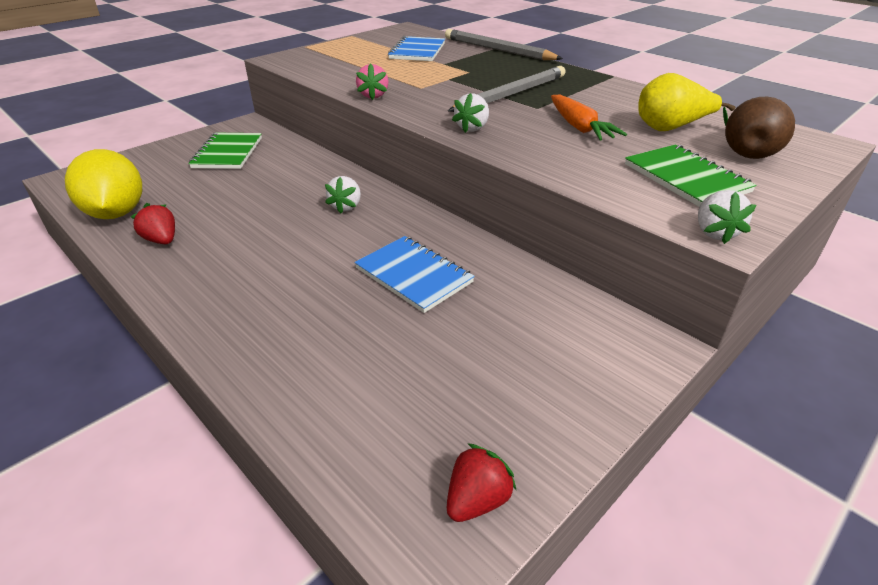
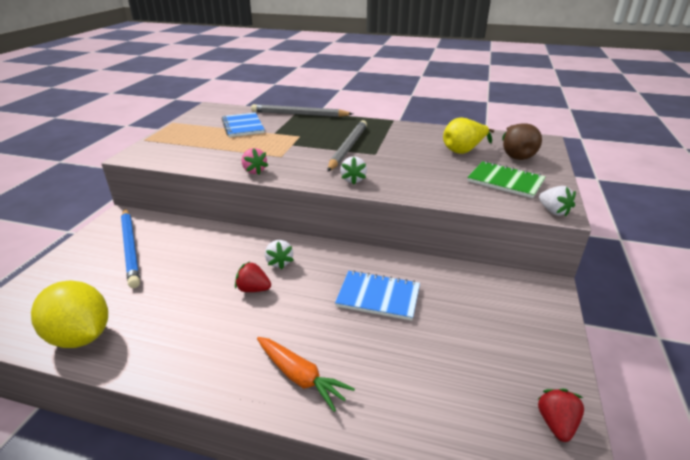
camera: 30 degrees left, 5 degrees down
(162, 240) = (154, 344): red strawberry -> red strawberry (253, 289)
(228, 153) = (130, 248): green notebook -> blue pencil
(579, 127) = (415, 162): orange carrot -> orange carrot (300, 377)

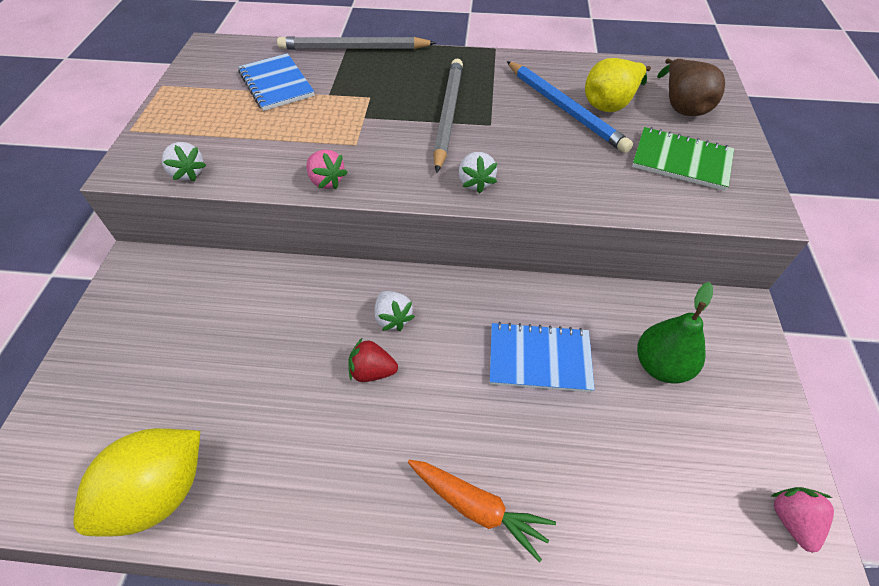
camera: 10 degrees left, 20 degrees up
(81, 336) = (159, 493): yellow lemon -> yellow lemon turned 75 degrees counterclockwise
(130, 248) = (172, 322): blue pencil -> blue pencil (564, 108)
(472, 312) = (661, 366): none -> green pear
(553, 211) = (756, 212): white strawberry -> white strawberry (188, 173)
(556, 423) = (792, 520): red strawberry -> pink strawberry

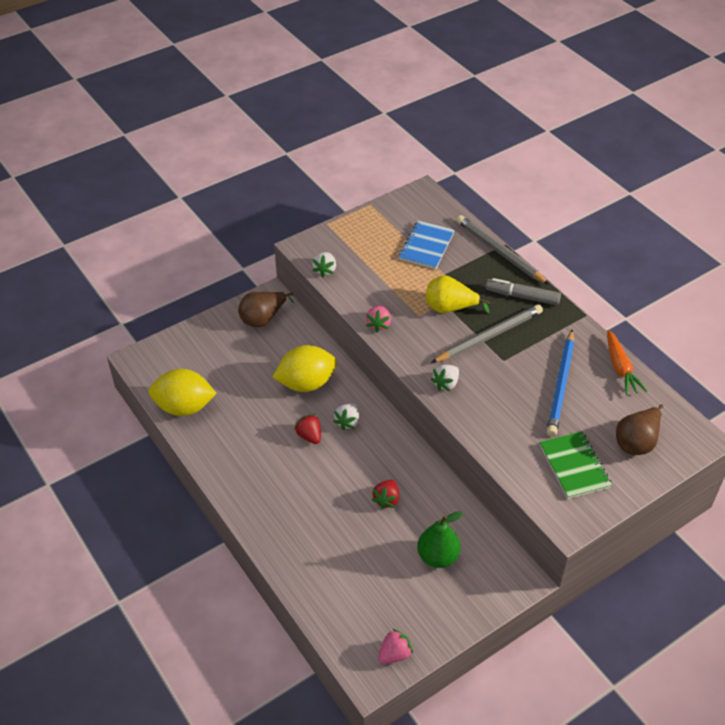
camera: 50 degrees right, 5 degrees down
(151, 293) = (263, 318): none -> brown pear
(294, 319) = (306, 383): none -> yellow lemon
(425, 67) = (522, 296): none -> grey marker
(477, 507) = (282, 522): orange carrot -> orange carrot (620, 368)
(539, 359) = (386, 499): blue notebook -> red strawberry
(610, 104) = (594, 404): yellow pear -> yellow pear (450, 308)

